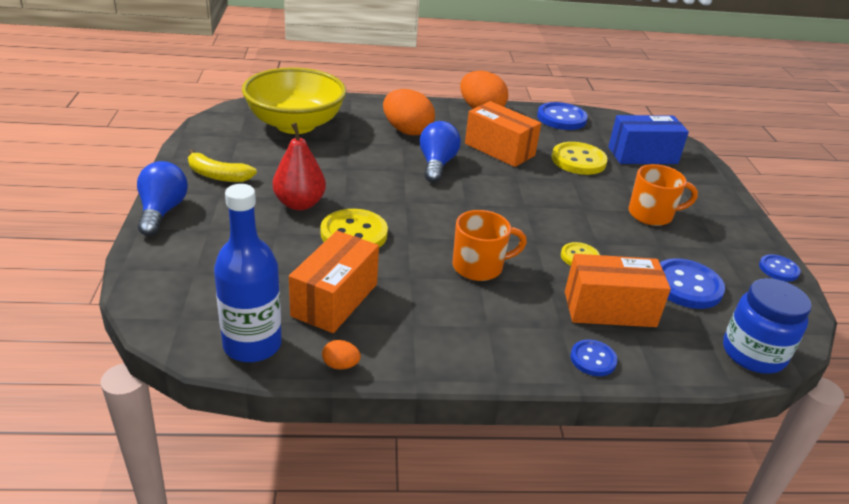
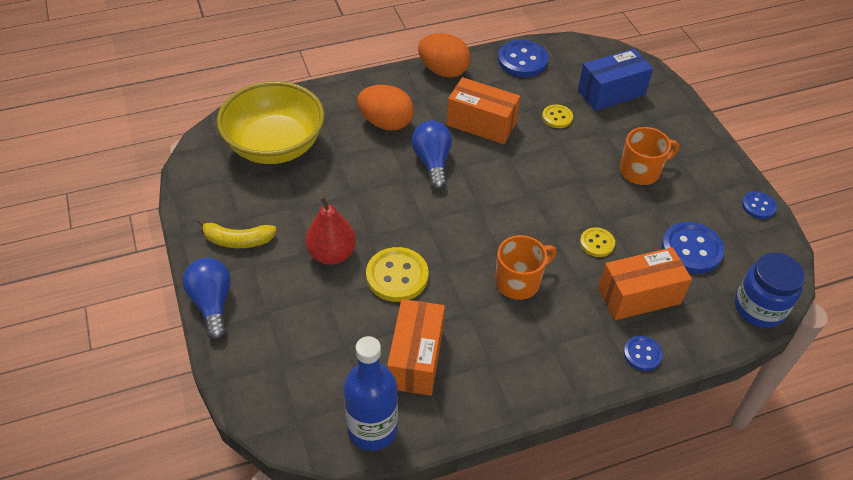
camera: 15 degrees left, 15 degrees up
(340, 365) = (452, 426): orange egg -> none
(578, 160) = (557, 117): yellow button -> yellow button, size x0.58

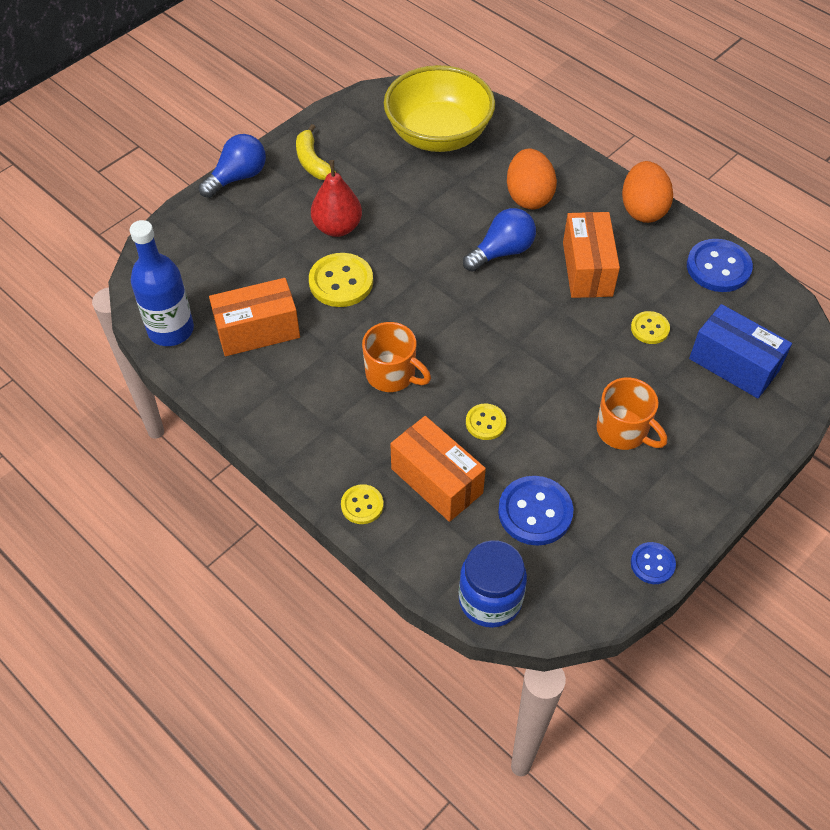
camera: 65 degrees right, 5 degrees up
(642, 354) = (362, 505): blue button -> yellow button

